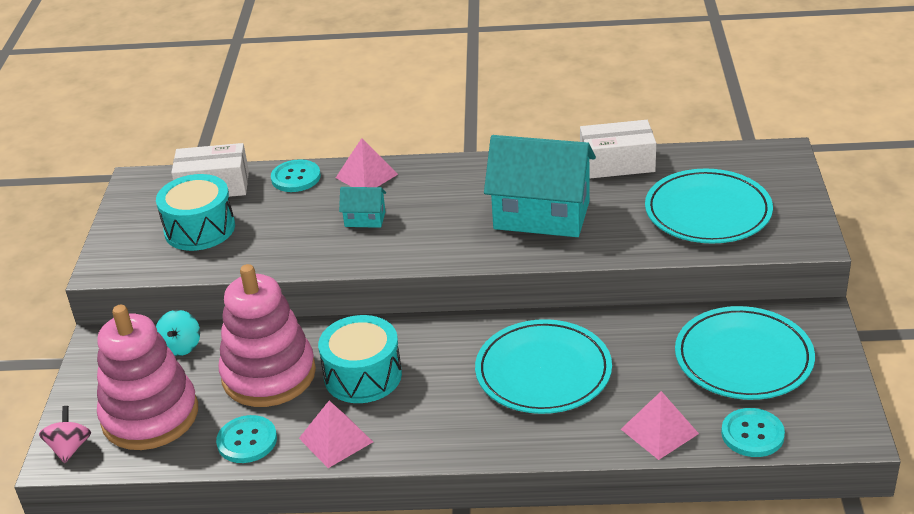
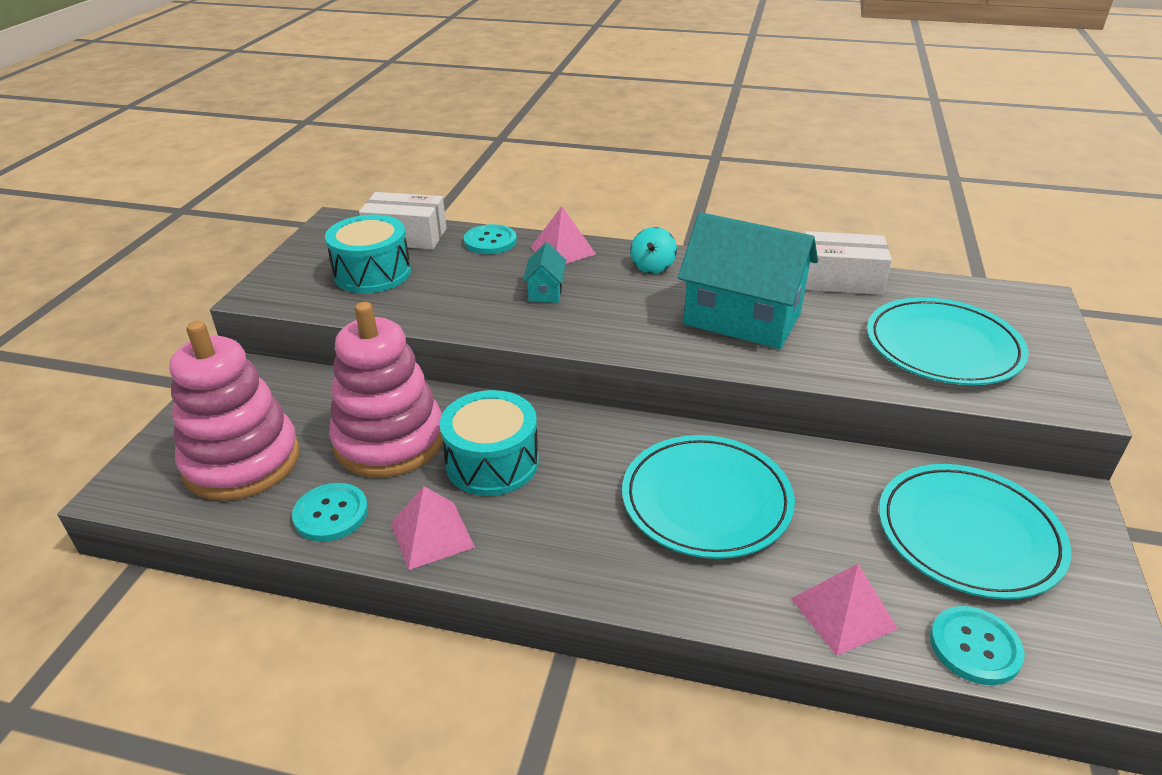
camera: 10 degrees right, 0 degrees up
(70, 448) = (139, 480): pink spinning top -> none
(181, 346) = (312, 391): turquoise spinning top -> turquoise spinning top (652, 267)
(365, 219) = (545, 291): turquoise house -> turquoise house turned 75 degrees clockwise

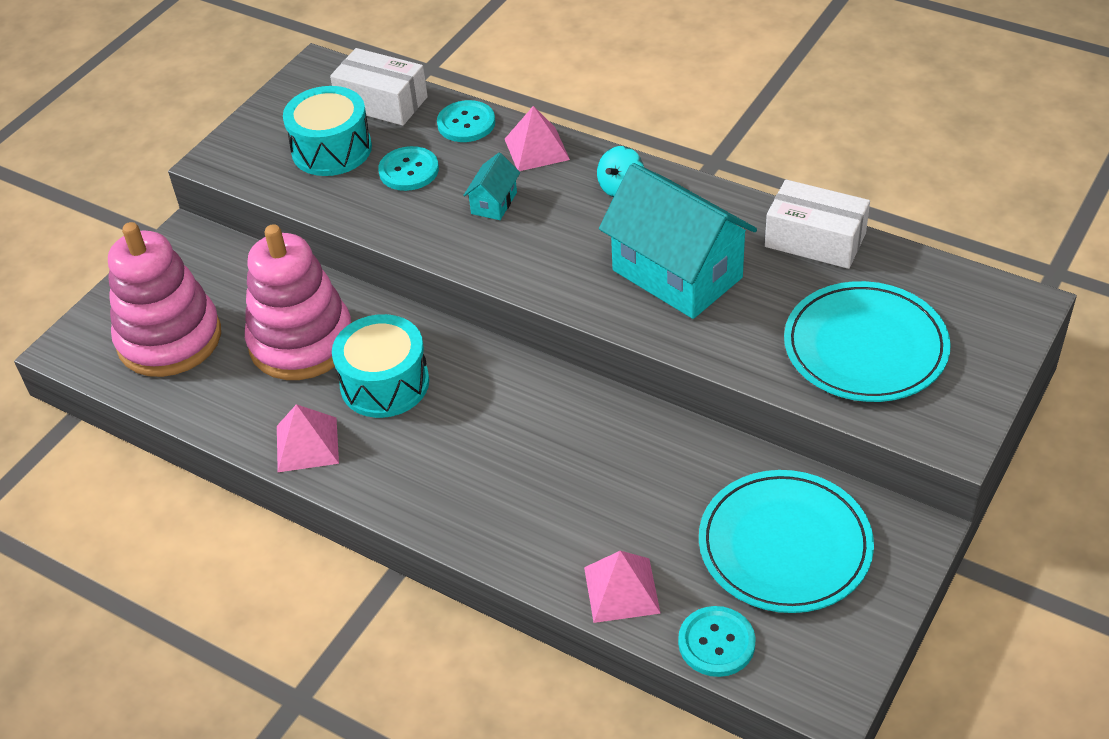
camera: 20 degrees right, 10 degrees up
(331, 514) = (230, 407): turquoise button -> turquoise button (409, 170)
(706, 500) = (560, 461): turquoise plate -> none

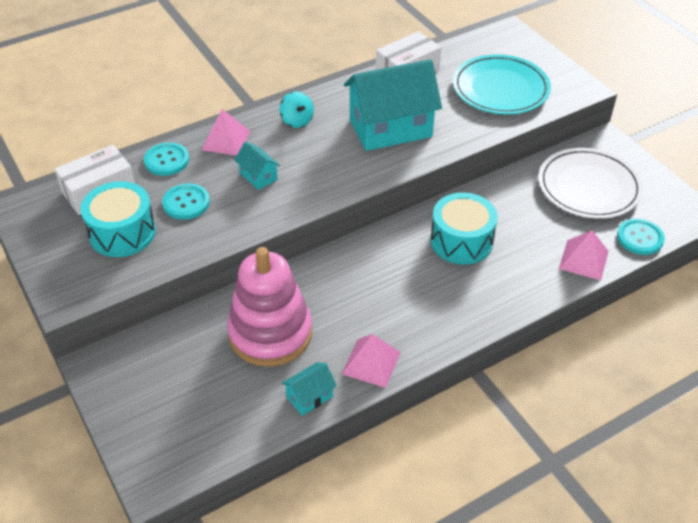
camera: 65 degrees left, 0 degrees up
(169, 339) = (201, 410): pink stacking toy -> none
(230, 414) = (309, 397): none -> turquoise house
(384, 383) = (345, 303): turquoise drum -> turquoise drum (461, 241)
(785, 546) = (588, 187): turquoise plate -> white plate

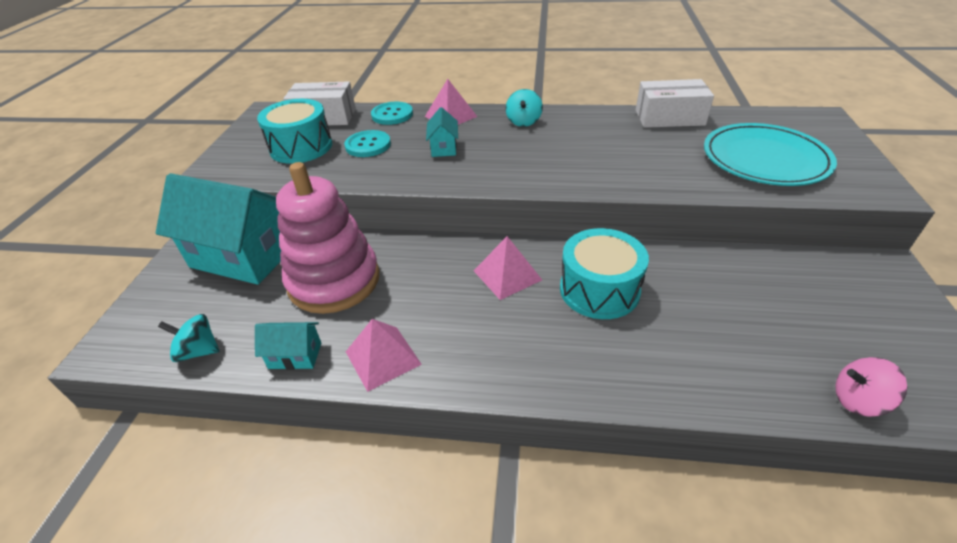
camera: 40 degrees right, 5 degrees down
(232, 437) = (198, 351): none -> turquoise spinning top
(390, 128) = (604, 153): turquoise house -> turquoise house (243, 256)
(583, 259) = (742, 384): pink pyramid -> pink pyramid (507, 275)
(588, 187) = (820, 305): white plate -> none
(640, 238) = (858, 400): turquoise button -> pink spinning top

